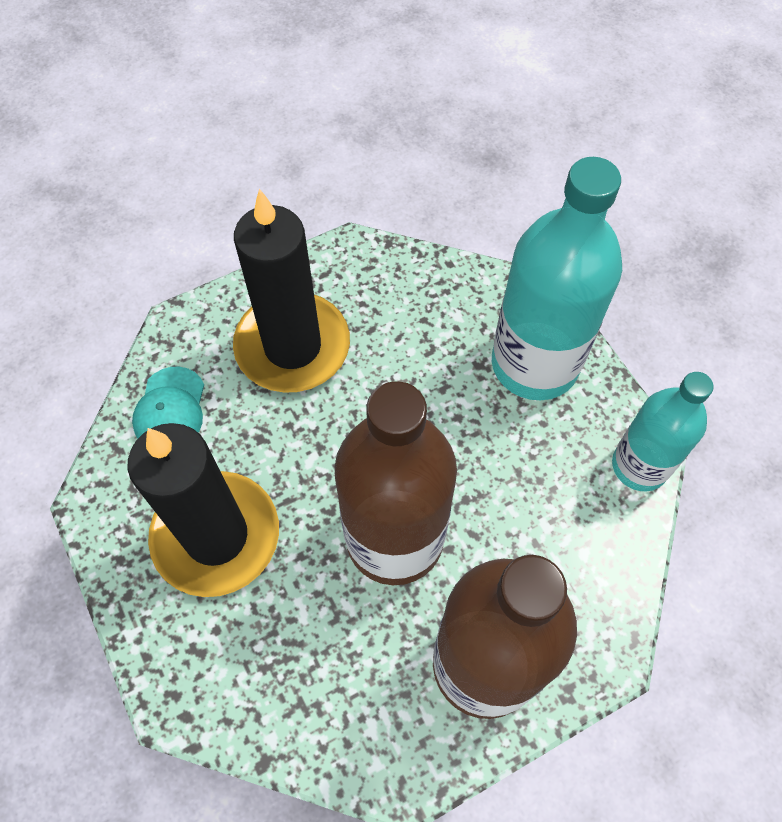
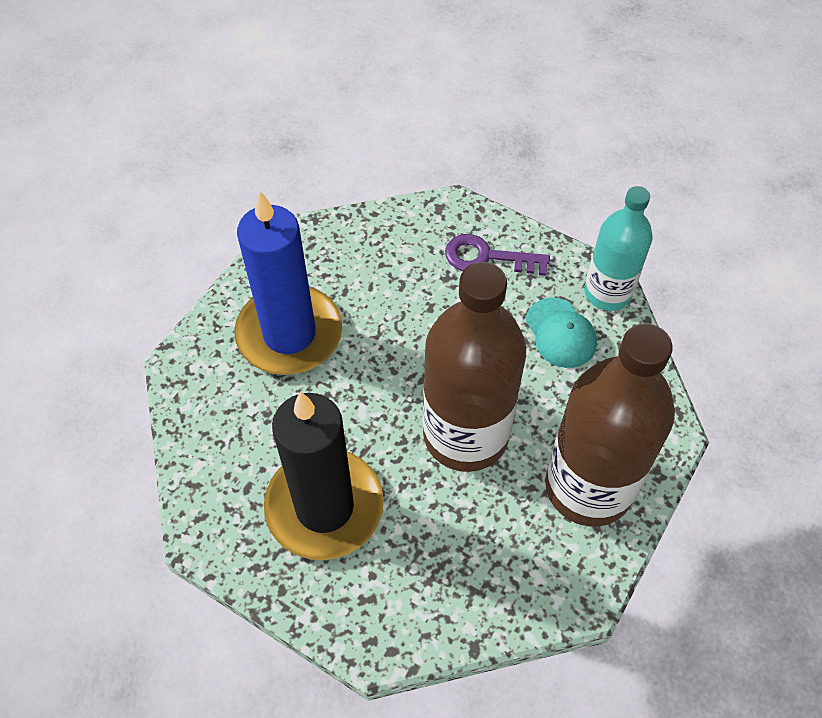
camera: 30 degrees left, 5 degrees down
(170, 409) = (219, 432): turquoise cap -> turquoise cap (560, 333)
(292, 346) = (289, 334): black candle -> blue candle
(534, 364) = (487, 257): turquoise bottle -> purple key

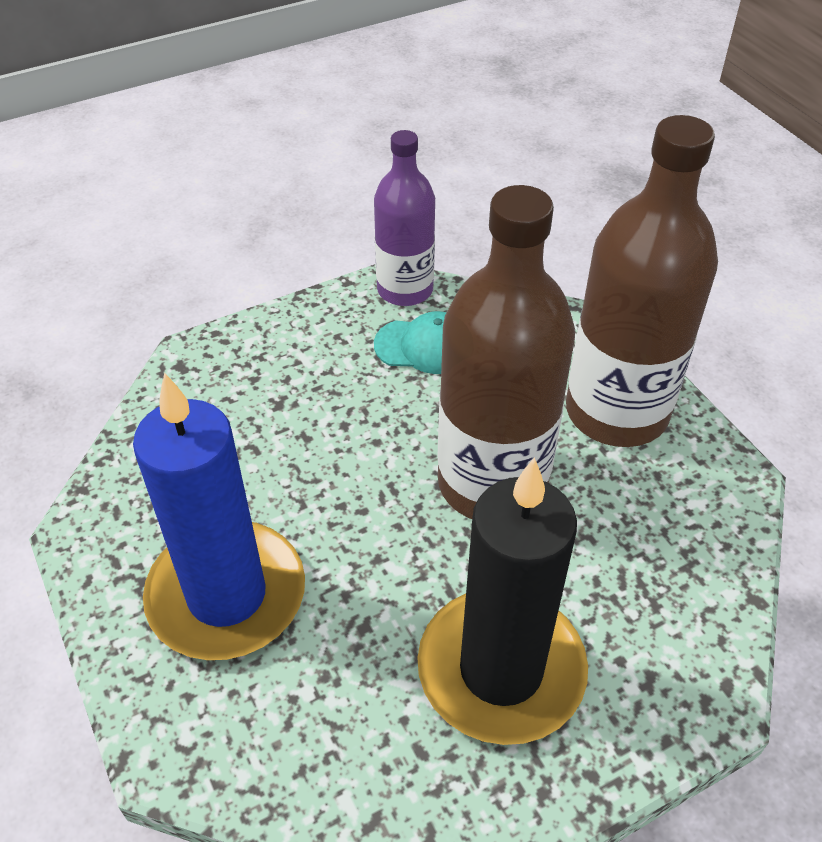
camera: 60 degrees left, 10 degrees down
(487, 257) = (282, 358): purple key -> none
(607, 293) = (405, 290): turquoise bottle -> purple bottle

